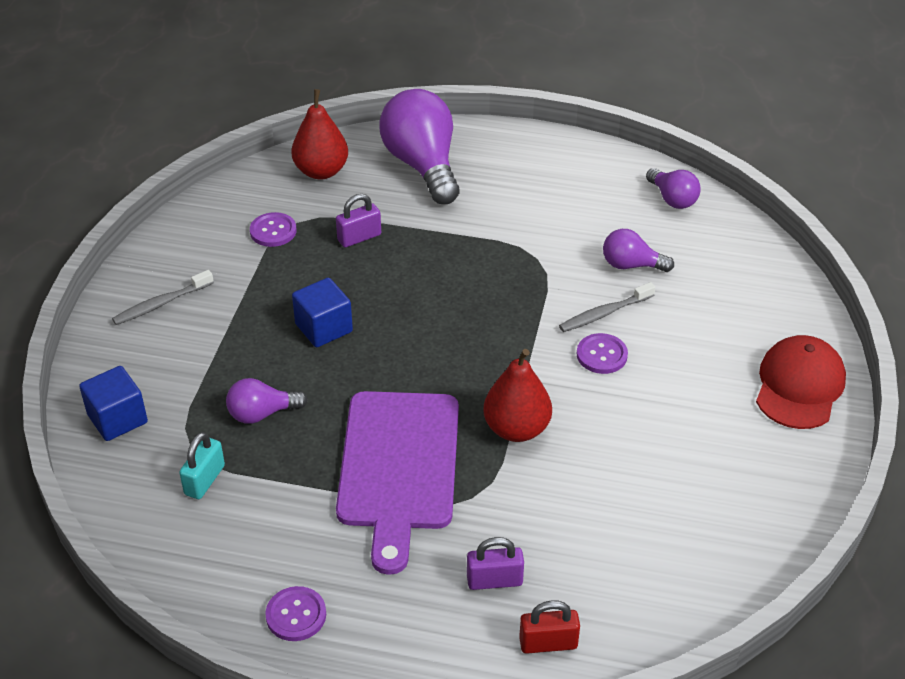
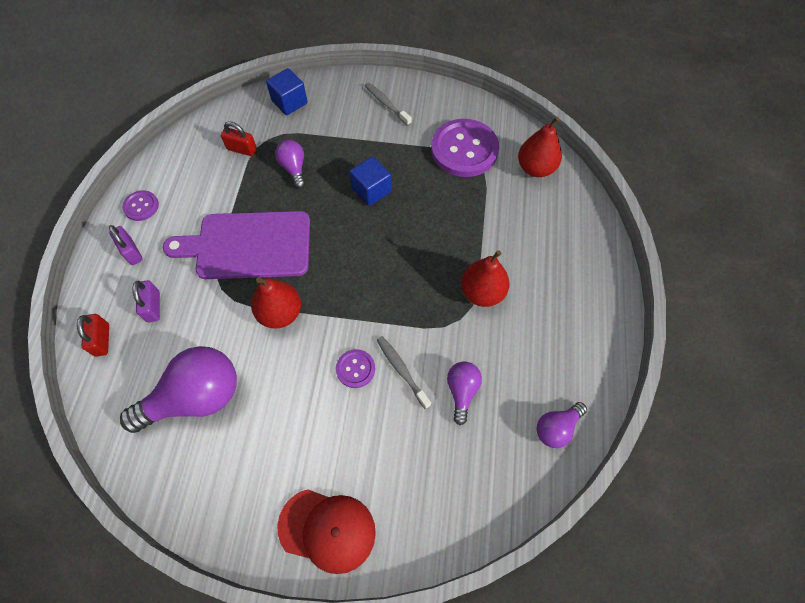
camera: 85 degrees right, 20 degrees up
(204, 480) = (242, 149): turquoise padlock -> red padlock
(273, 231) = (464, 149): purple button -> purple button, size x2.08
(359, 237) = (465, 200): purple padlock -> purple padlock (131, 252)
(423, 165) = (558, 231): purple light bulb -> purple light bulb (196, 397)
(502, 236) = (482, 292): none -> red pear

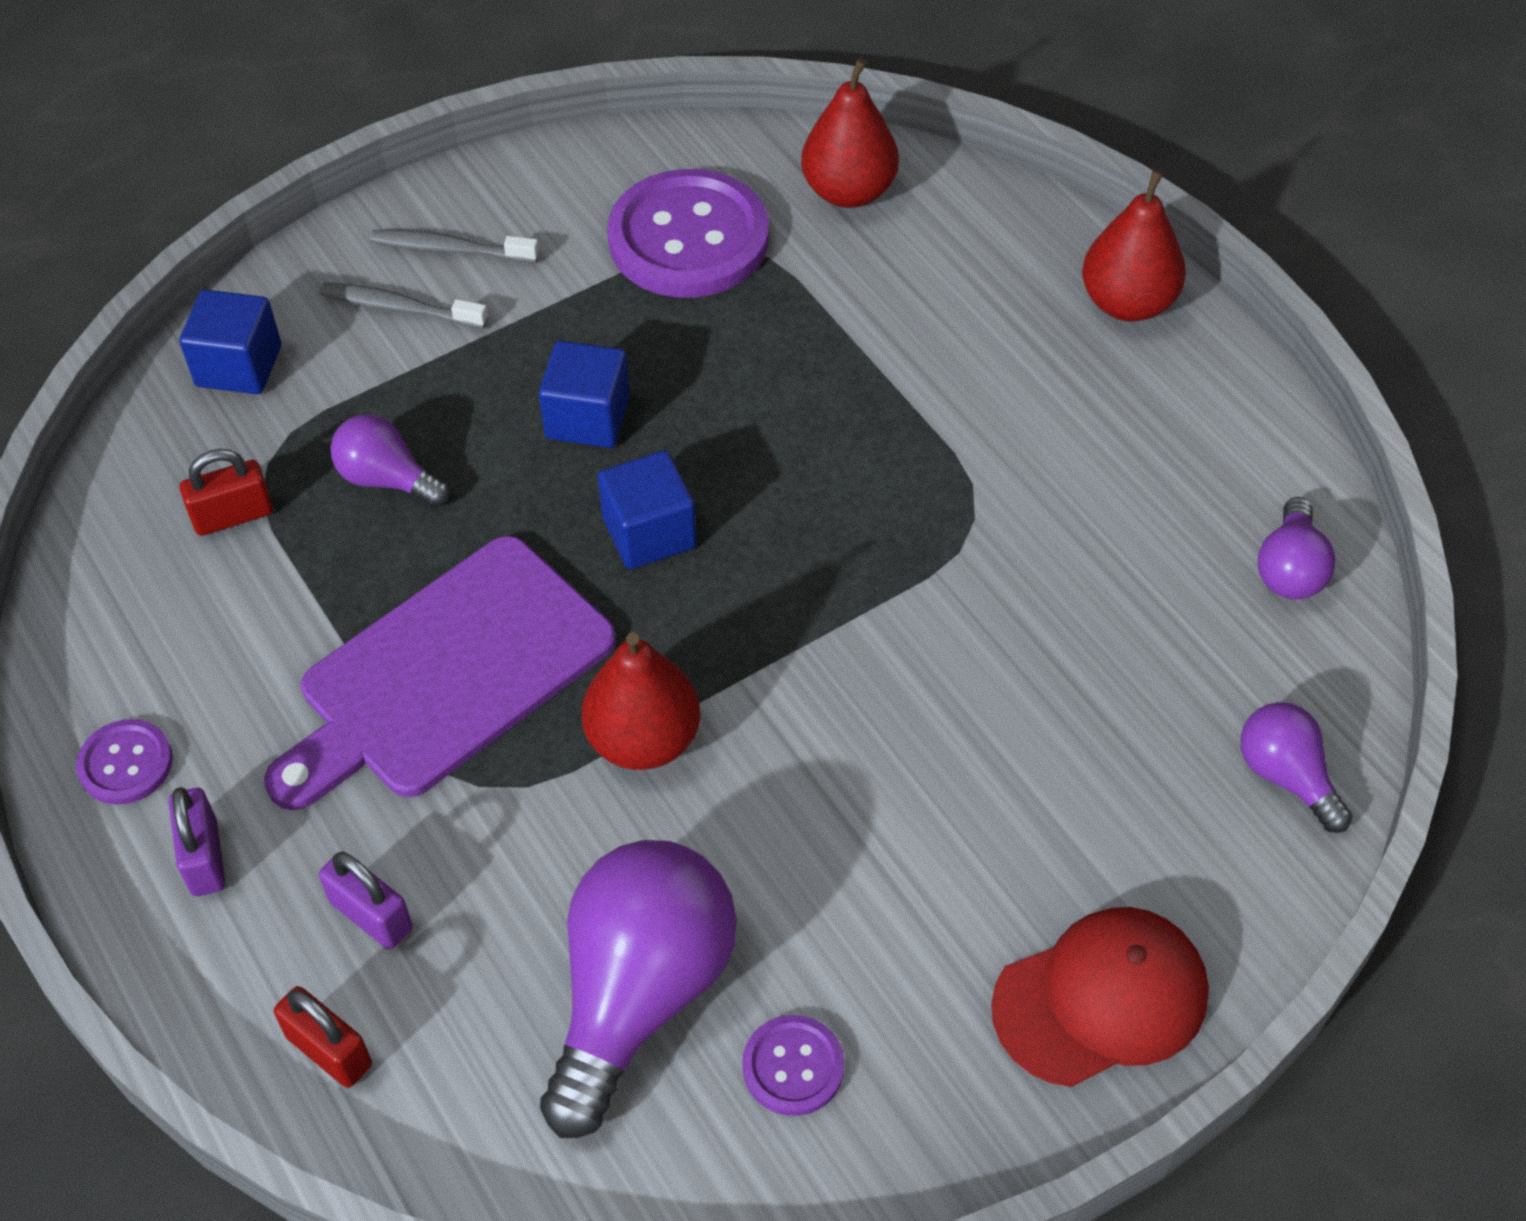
camera: 40 degrees left, 10 degrees down
(131, 252) = (204, 857): purple padlock -> purple padlock turned 60 degrees clockwise
(351, 243) = (649, 533): none -> blue cube
(355, 369) = (881, 726): purple button -> purple button (793, 1067)
(402, 370) = (963, 669): grey toothbrush -> grey toothbrush (400, 308)
(462, 391) = (1093, 626): purple light bulb -> purple light bulb (1286, 776)
(482, 292) = (967, 452): red pear -> red pear (1127, 303)

